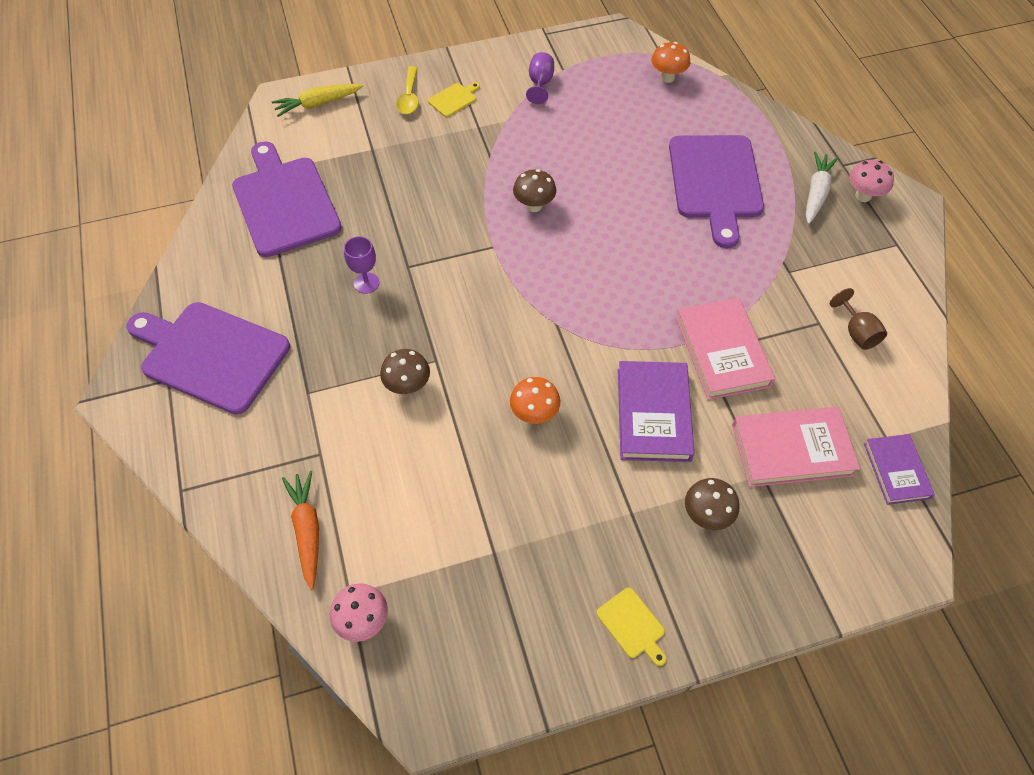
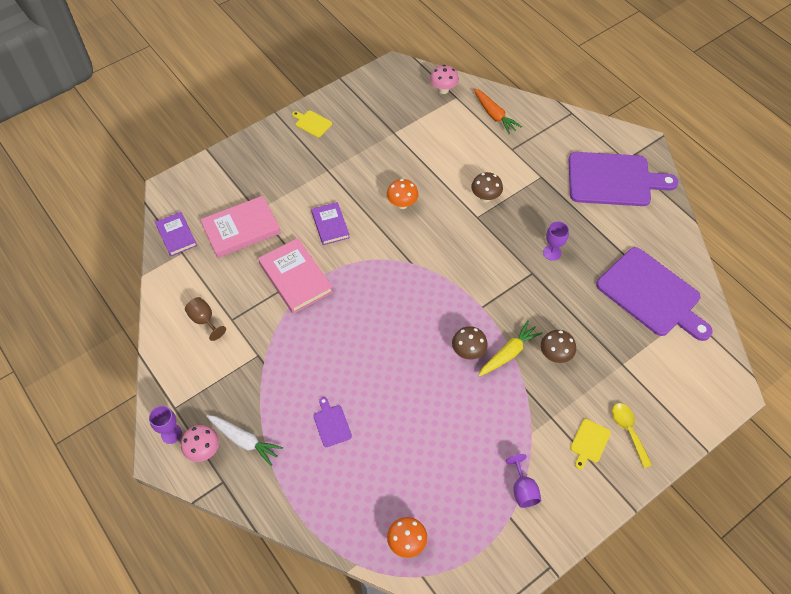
camera: 160 degrees right, 0 degrees up
(318, 104) = (698, 396): yellow carrot -> yellow carrot (508, 353)
(653, 414) = (330, 225): purple book -> purple book, size x0.63
(706, 515) = (285, 180): brown mushroom -> brown mushroom (555, 355)
(715, 182) = (331, 424): purple cutting board -> purple cutting board, size x0.41
(816, 193) = (244, 440): white carrot -> white carrot turned 60 degrees counterclockwise
(900, 221) = (171, 433): none -> purple goblet

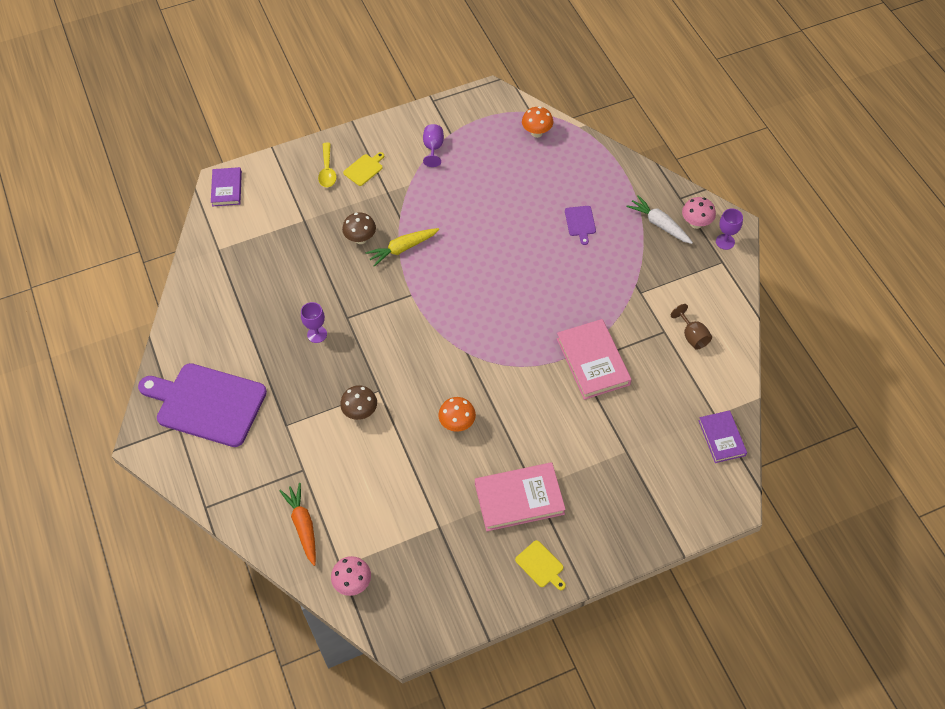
camera: 165 degrees left, 0 degrees up
(241, 229) = (646, 430): pink book -> pink book (519, 498)
(330, 225) = (545, 414): purple book -> purple book (227, 188)
(468, 352) = (439, 257): brown mushroom -> none
(651, 295) = (241, 273): purple cutting board -> none

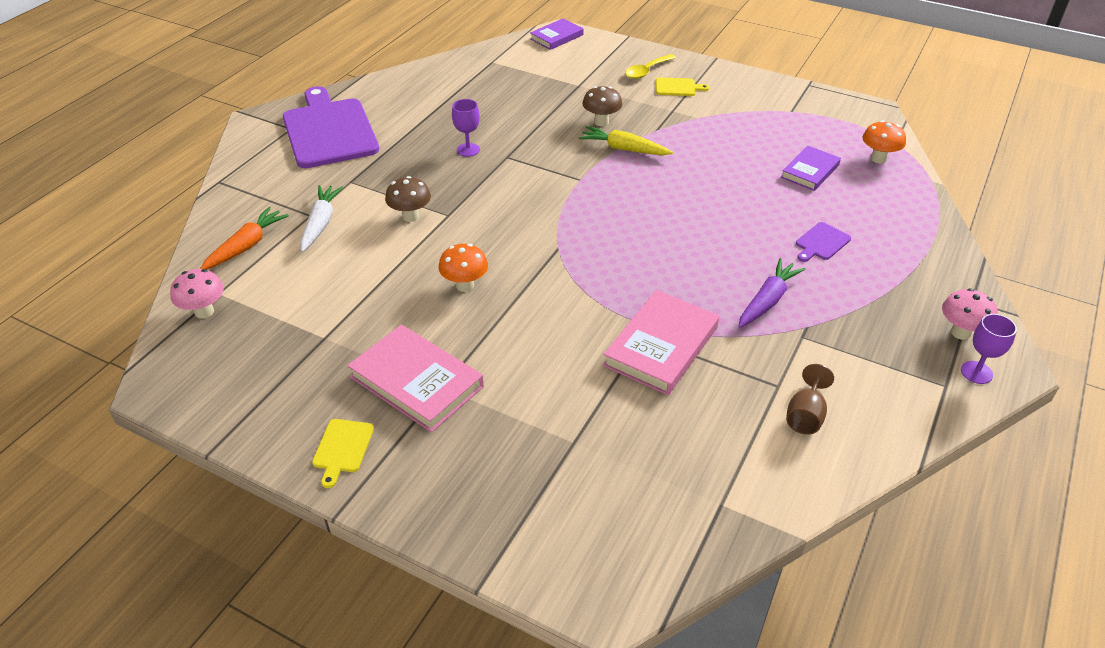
camera: 50 degrees right, 15 degrees down
(433, 148) = (759, 110): purple goblet -> none
(602, 285) = (767, 301): none -> purple carrot
(659, 224) = (912, 303): white carrot -> white carrot (320, 223)
(722, 438) = (695, 531): purple book -> purple book (810, 171)

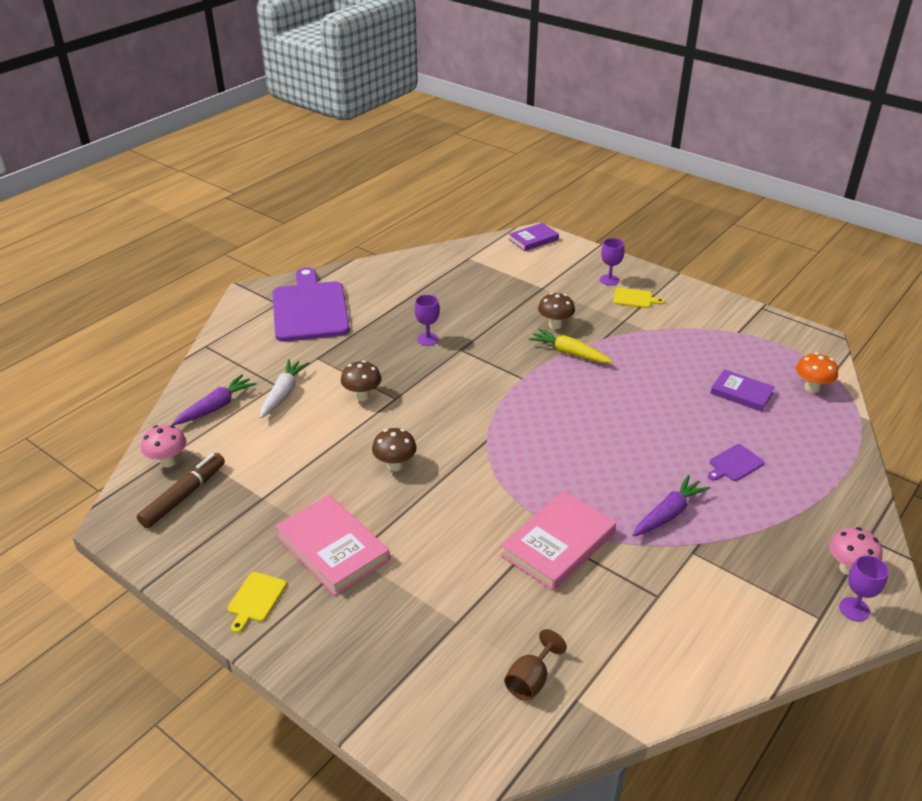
camera: 10 degrees right, 5 degrees down
(232, 346) = (184, 495): none -> brown marker
(246, 246) = (216, 407): orange carrot -> purple carrot
(465, 285) = (395, 465): orange mushroom -> brown mushroom
(646, 71) = (609, 280): yellow spoon -> purple goblet
(805, 415) = (676, 628): brown goblet -> brown goblet (530, 680)
(810, 171) = (741, 393): purple book -> purple book turned 75 degrees clockwise

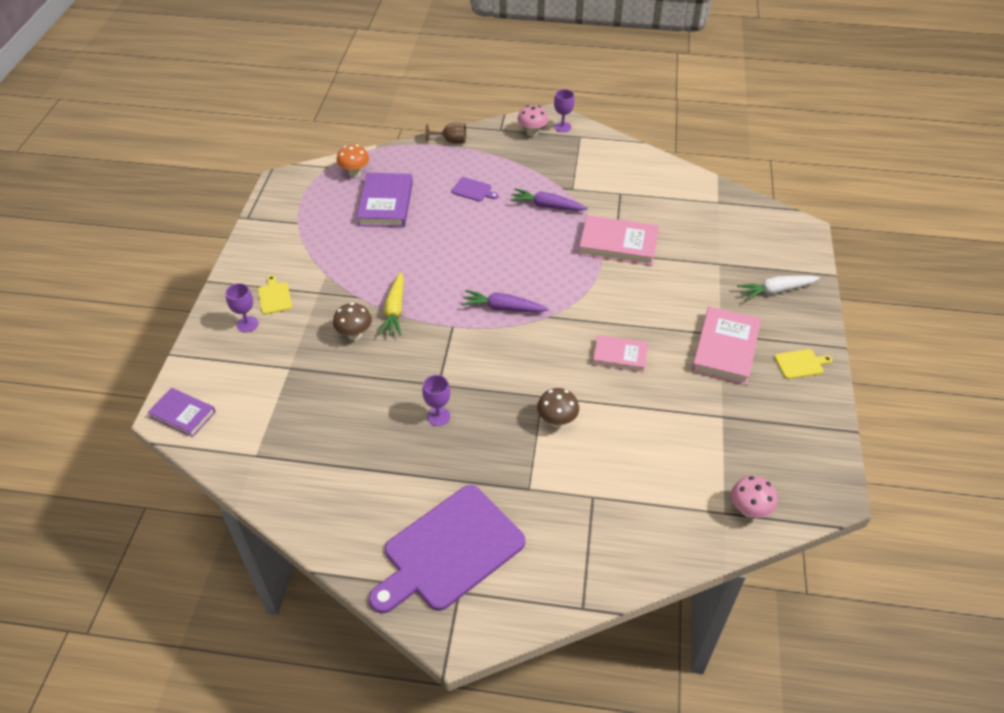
camera: 120 degrees left, 10 degrees up
(184, 495) = (768, 469): brown marker -> none
(216, 407) = (659, 525): purple carrot -> purple carrot (503, 308)
(283, 393) = (599, 483): white carrot -> white carrot (776, 291)
(395, 465) = (620, 356): brown mushroom -> pink book
(530, 680) = (724, 221): brown goblet -> brown goblet (451, 141)
(741, 393) = (386, 203): purple book -> purple book, size x1.60

